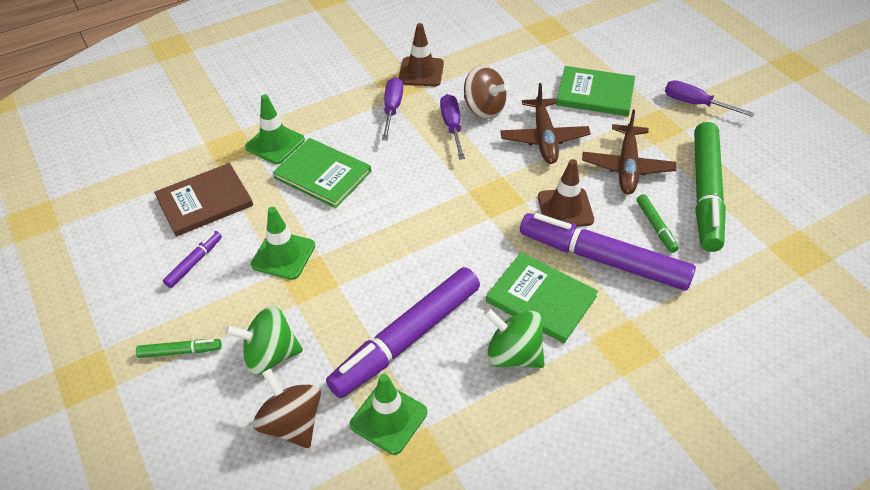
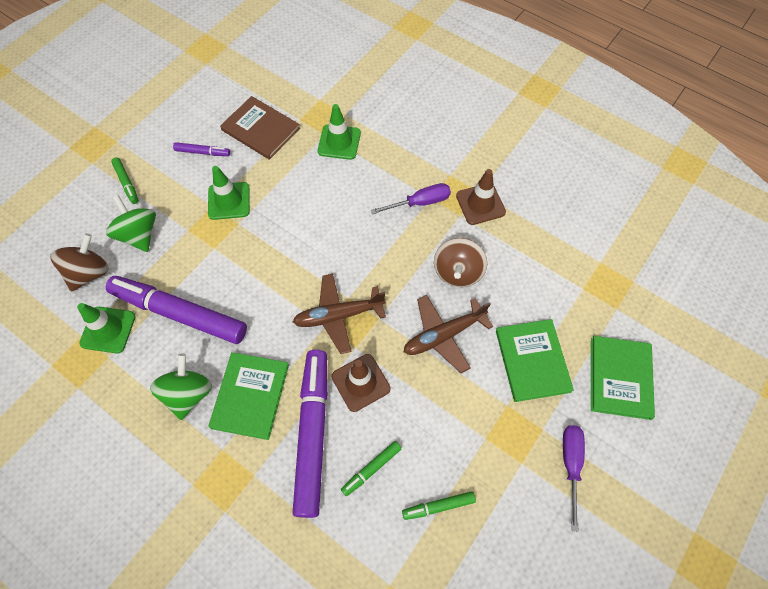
camera: 65 degrees right, 15 degrees up
(322, 175) = (320, 188): green book -> green book (620, 378)
(452, 126) = (421, 256): purple screwdriver -> none
(627, 167) = (440, 421): brown plane -> brown plane (338, 316)
(705, 192) = (439, 506): green marker -> green marker, size x0.44

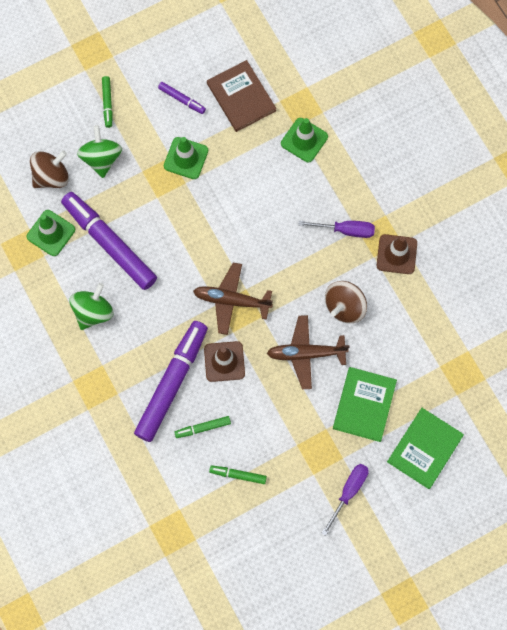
camera: 25 degrees right, 10 degrees up
(250, 396) = (138, 334): green book -> none

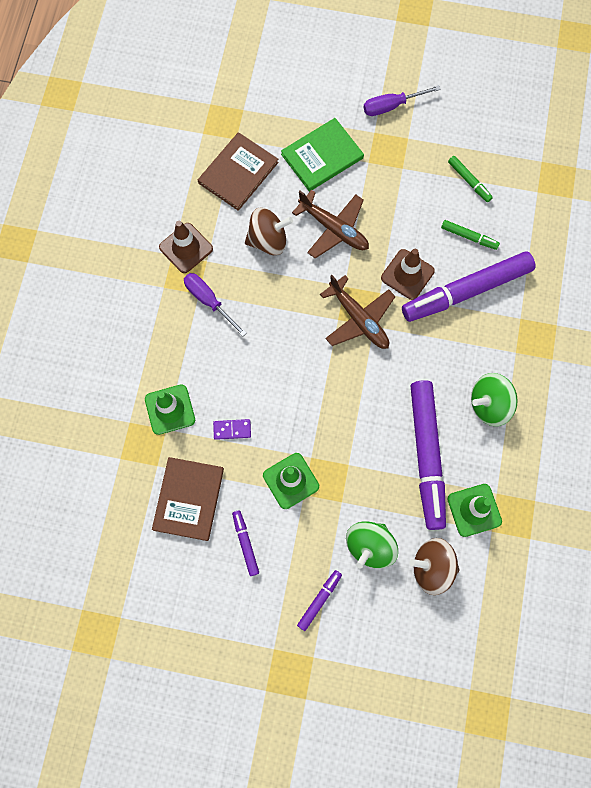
camera: 140 degrees left, 0 degrees up
(107, 103) = (319, 600): green marker -> purple marker
(252, 159) = (232, 430): none -> purple domino
(413, 340) = (238, 173): none -> brown book
(424, 448) = (304, 92): green book -> none

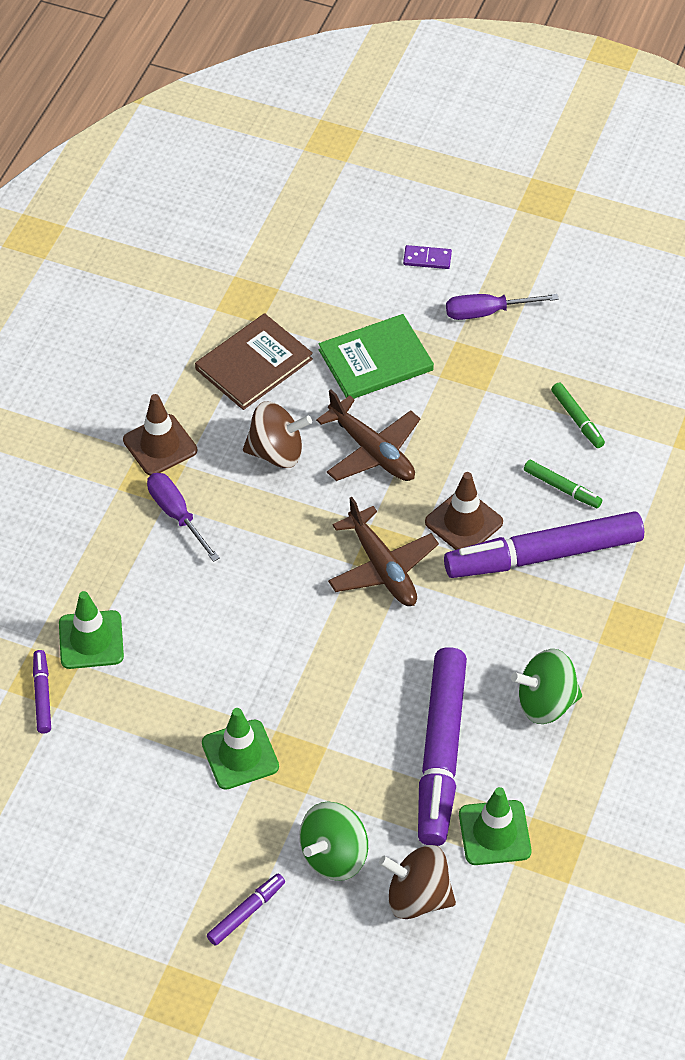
camera: 10 degrees right, 20 degrees down
(188, 499) = (91, 755): brown book -> none
(232, 430) = (172, 678): purple domino -> purple domino (427, 259)
(245, 544) = (158, 824): purple marker -> purple marker (42, 696)

